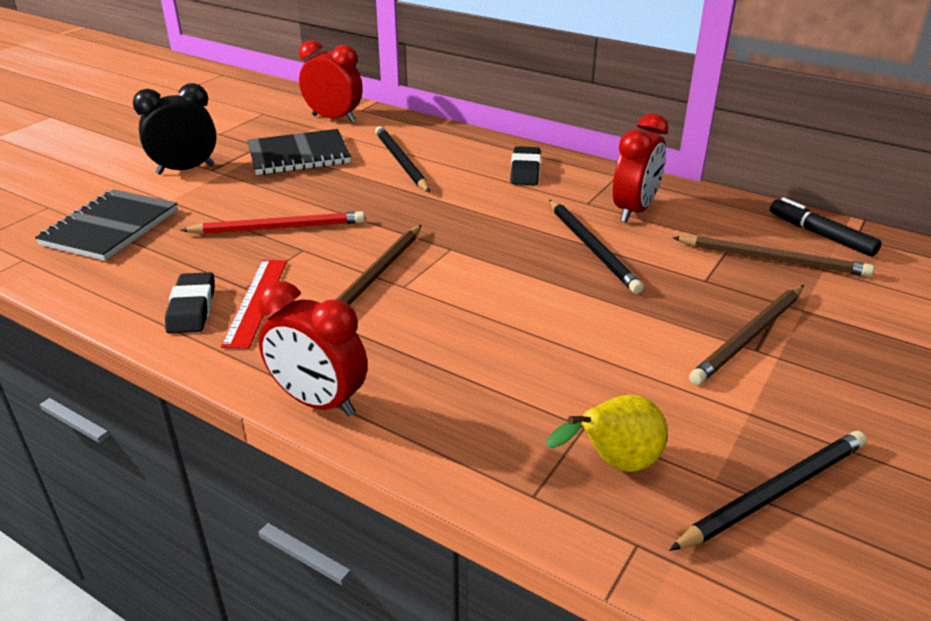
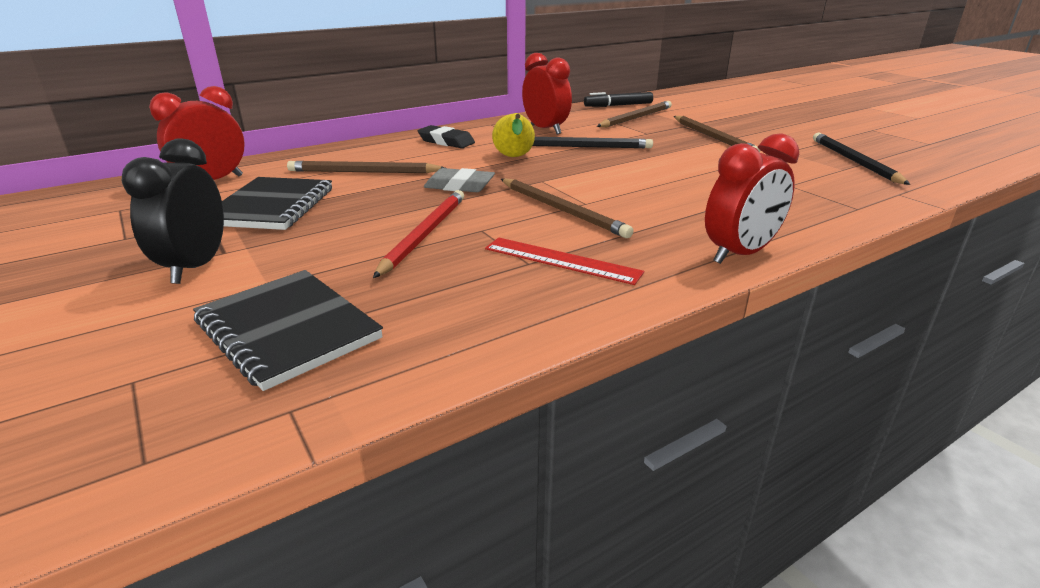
camera: 65 degrees left, 5 degrees down
(192, 308) = (548, 293): black eraser -> none
(400, 212) = (459, 186): none -> grey eraser
(401, 162) = (363, 172): black pencil -> brown pencil
(614, 463) = (828, 185): yellow pear -> yellow pear (514, 158)

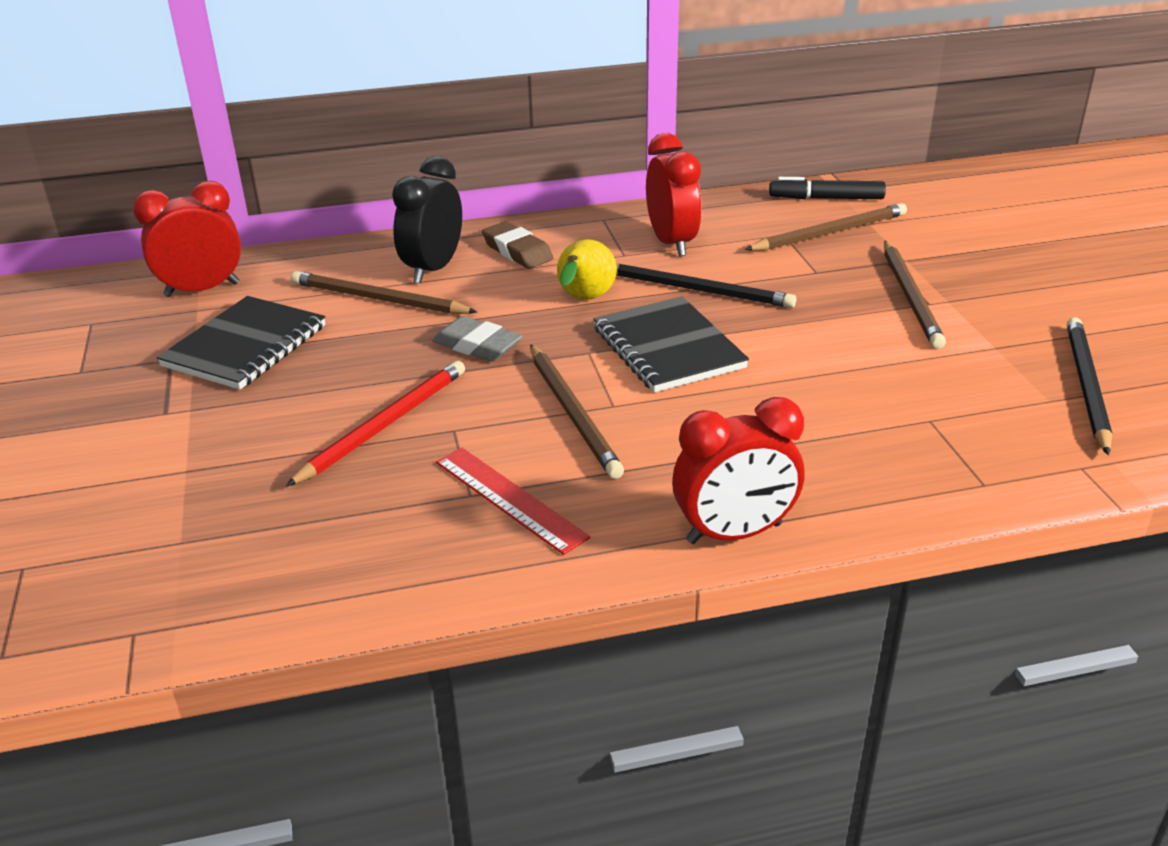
camera: 20 degrees right, 5 degrees up
(195, 267) = (129, 430): black clock -> black clock (433, 269)
(288, 330) = (175, 537): black notebook -> black notebook (668, 348)
(446, 141) = (517, 251): black eraser -> brown eraser

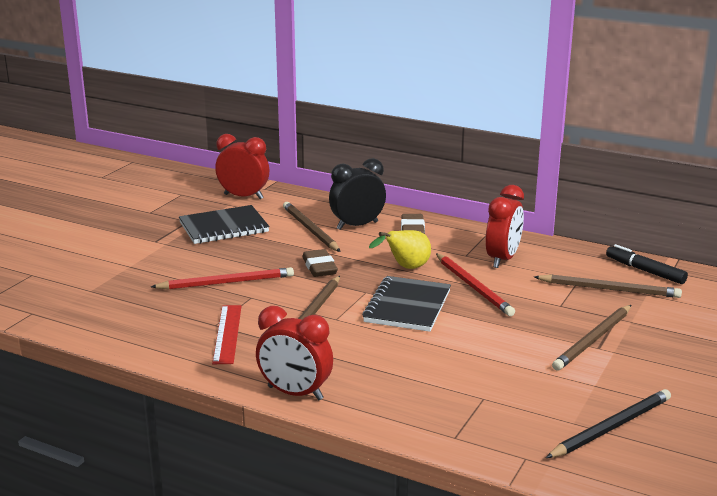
camera: 40 degrees right, 10 degrees down
(477, 346) = (319, 267): grey eraser -> brown eraser
(697, 290) = (473, 287): black pencil -> red pencil

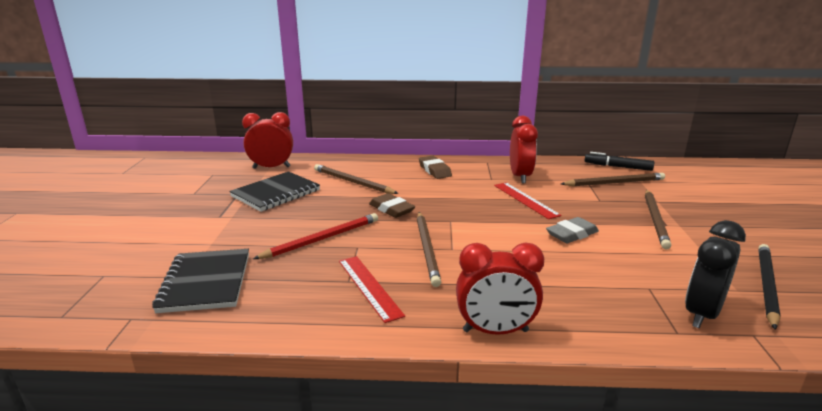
camera: 25 degrees left, 0 degrees up
(357, 225) = (387, 173): black clock -> black clock (702, 314)
(405, 268) = (459, 196): yellow pear -> none
(407, 306) = (496, 225): black notebook -> black notebook (206, 282)
(473, 287) = (525, 200): red pencil -> red ruler
(475, 333) = (571, 234): none -> grey eraser

